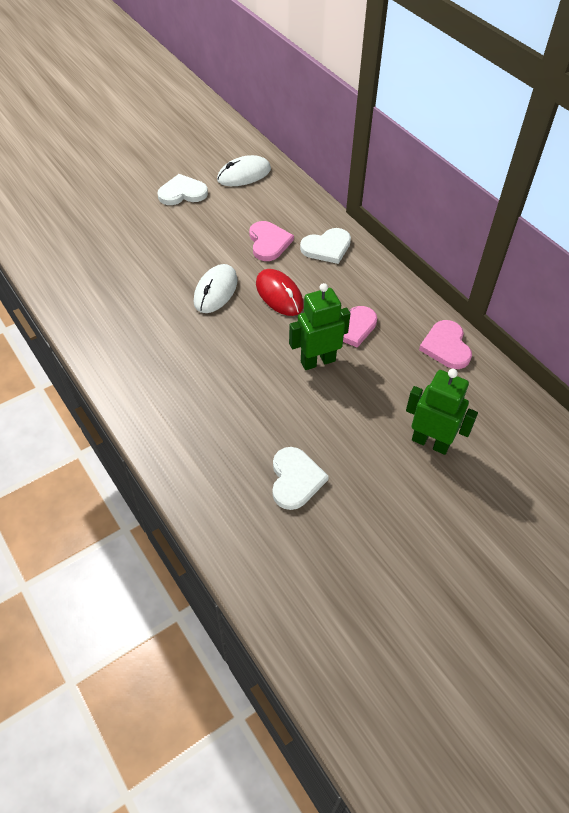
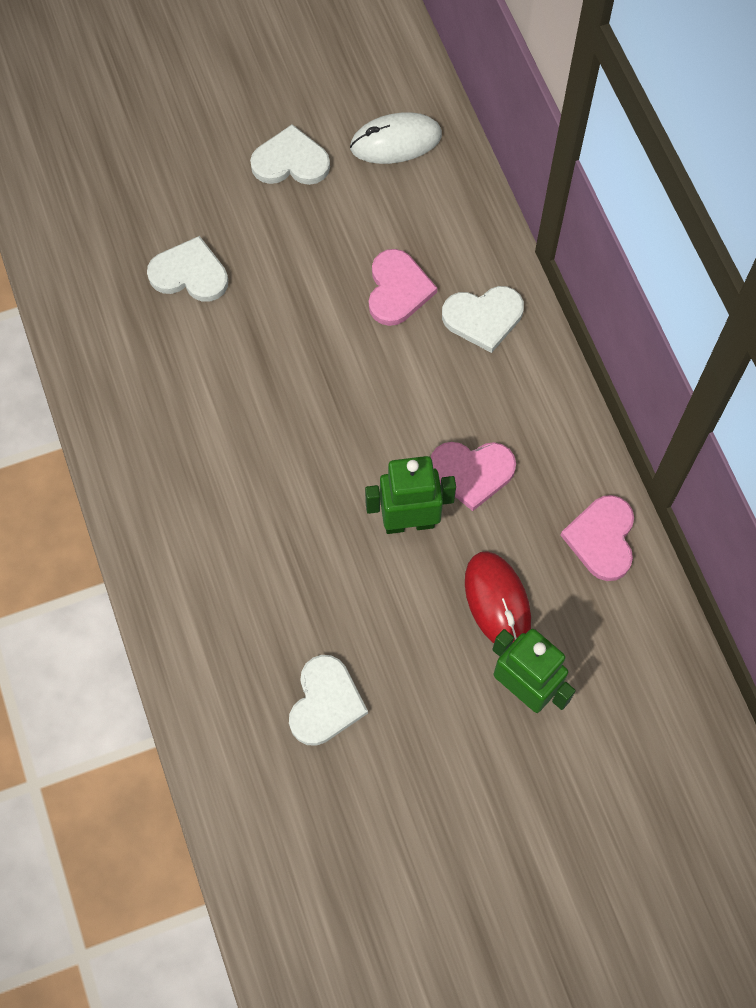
camera: 15 degrees right, 15 degrees up
(132, 256) = (190, 273): none -> white heart
(215, 291) = (296, 366): white mouse -> none
(279, 295) = (386, 392): red mouse -> red mouse (497, 601)

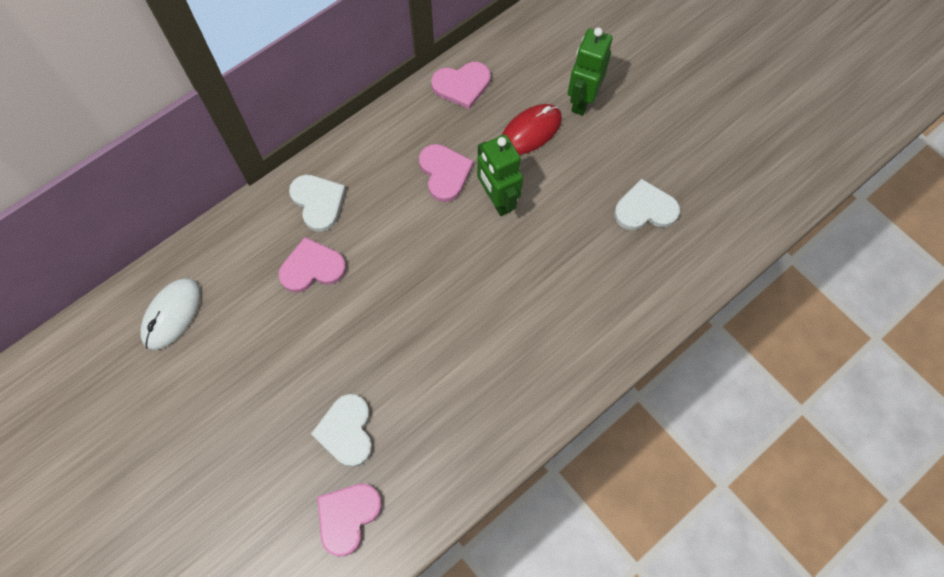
camera: 110 degrees left, 0 degrees up
(101, 251) = (347, 517): none -> pink heart
(290, 161) = (212, 391): white heart -> none
(396, 141) = (172, 314): white mouse -> white mouse turned 60 degrees clockwise

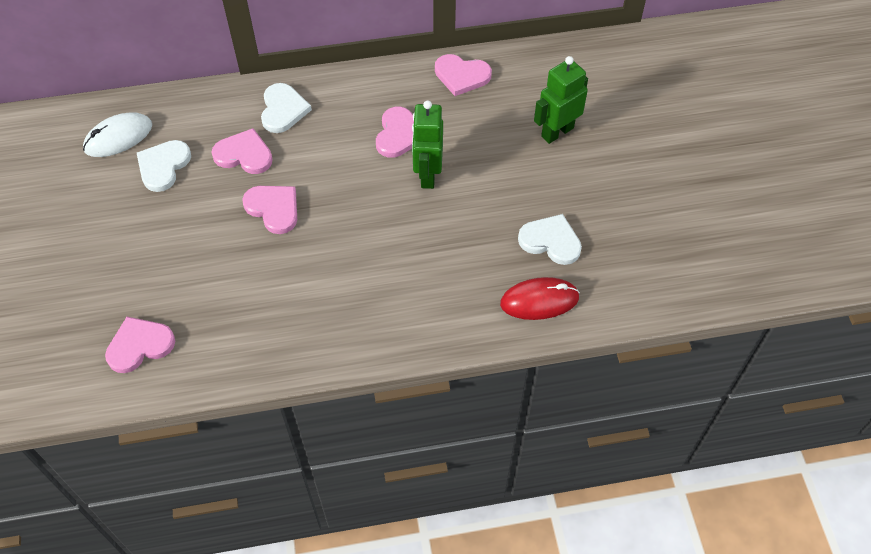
camera: 30 degrees right, 10 degrees down
(346, 431) = (184, 284): white heart -> white heart (163, 166)
(379, 308) = (273, 209): none -> pink heart
(531, 131) = (494, 136): red mouse -> red mouse (539, 301)

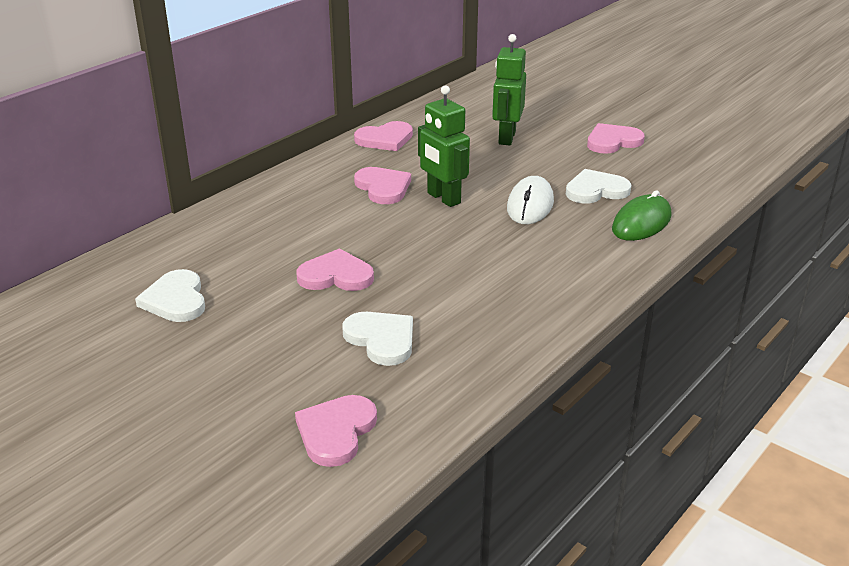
camera: 40 degrees left, 25 degrees down
(118, 137) = (92, 303): white mouse -> white mouse (530, 205)
(244, 154) = (253, 257): pink heart -> pink heart (612, 141)
(283, 110) = (252, 216): white heart -> white heart (381, 339)
(539, 301) = (641, 223): red mouse -> green mouse

